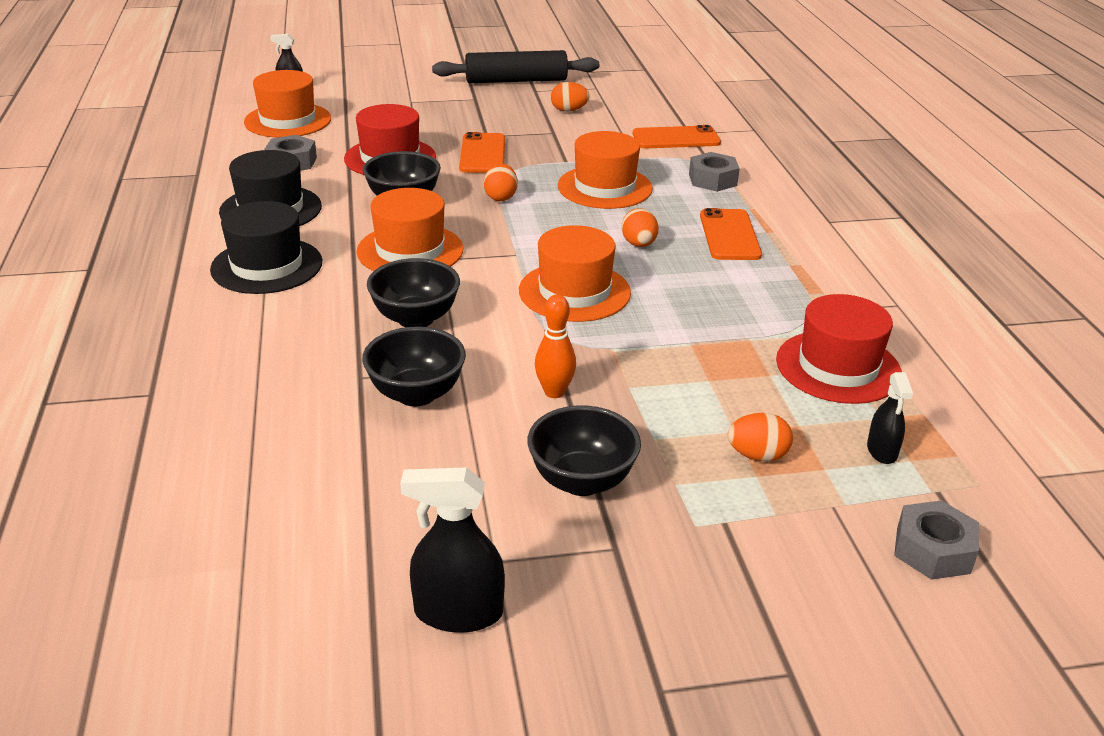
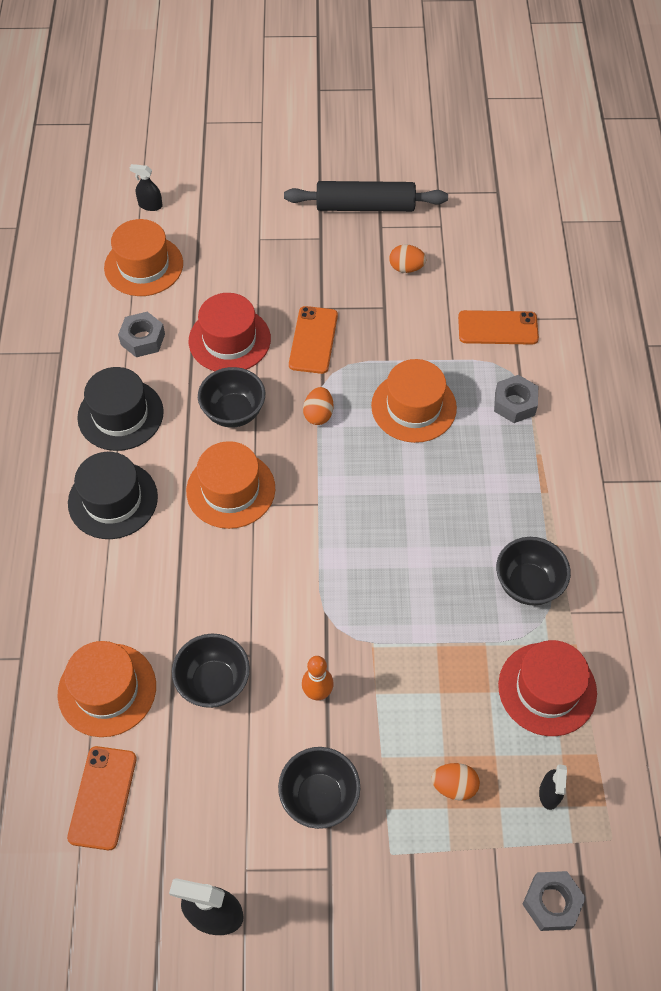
camera: 10 degrees right, 25 degrees up
(415, 319) = (224, 586): black bowl -> black bowl (528, 584)
(574, 292) = (357, 563): orange hat -> orange hat (107, 689)
(639, 244) = (425, 500): orange egg -> none
(729, 235) = (507, 494): orange phone -> orange phone (102, 797)

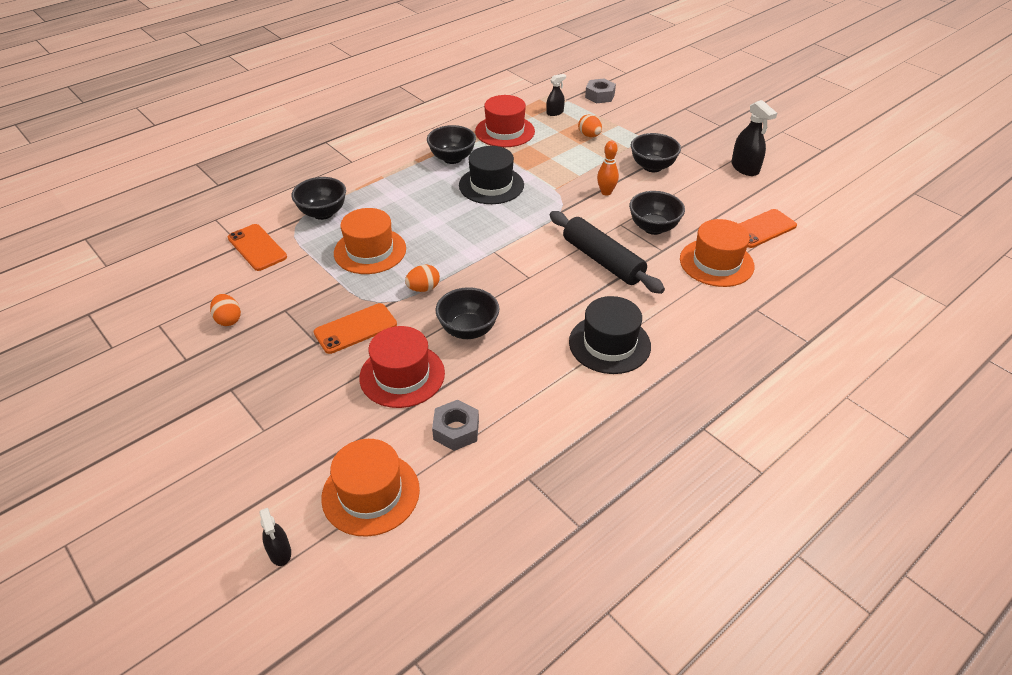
camera: 130 degrees left, 15 degrees down
(120, 415) = (541, 390): black hat -> black hat (491, 185)
(230, 489) = (530, 293): orange hat -> none
(365, 206) = (163, 383): black rolling pin -> black rolling pin (602, 260)
(514, 403) = (323, 213): grey nut -> black bowl

